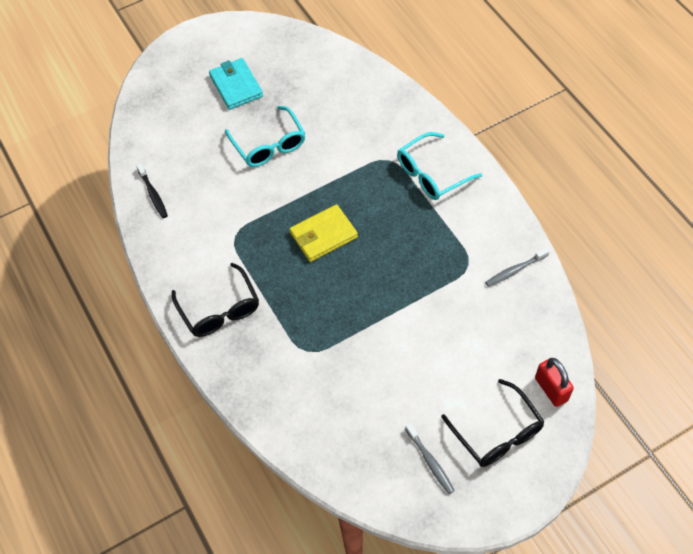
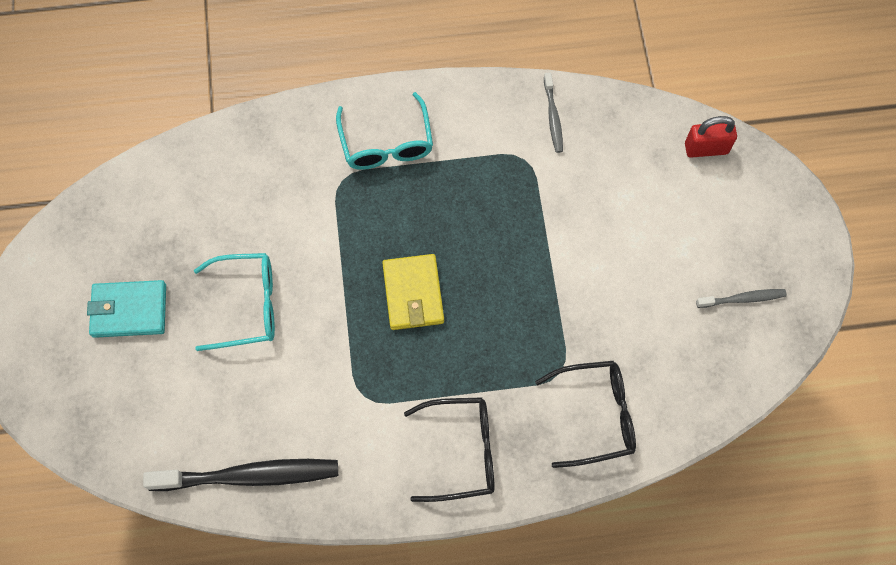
camera: 70 degrees left, 10 degrees up
(153, 194) = (249, 476): black toothbrush -> black toothbrush, size x1.97
(497, 433) = (735, 220): black glasses -> black glasses (595, 415)

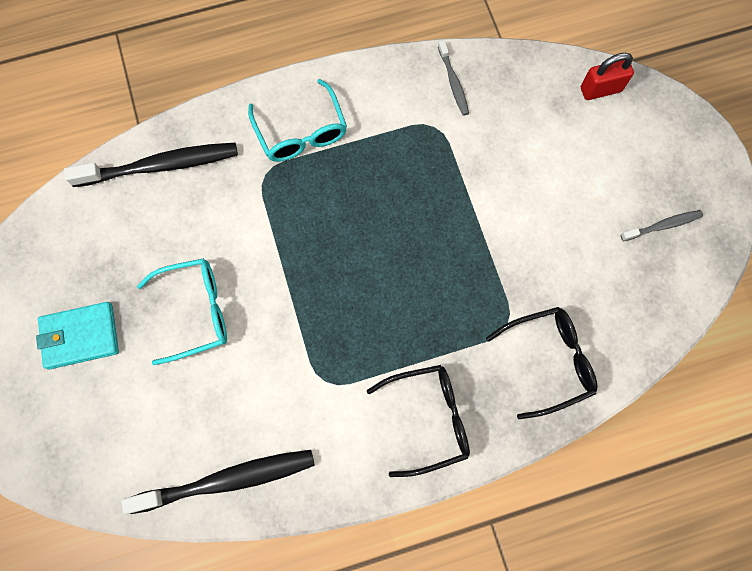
camera: 10 degrees left, 5 degrees up
(238, 154) = (160, 166): none -> black toothbrush
(413, 294) = (353, 273): yellow wallet -> none

